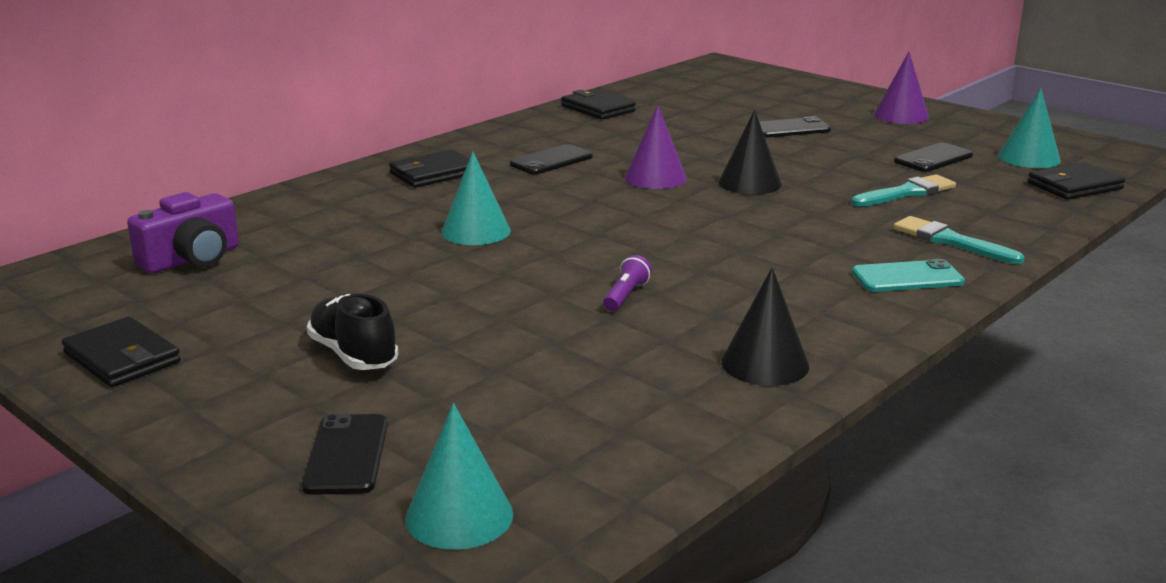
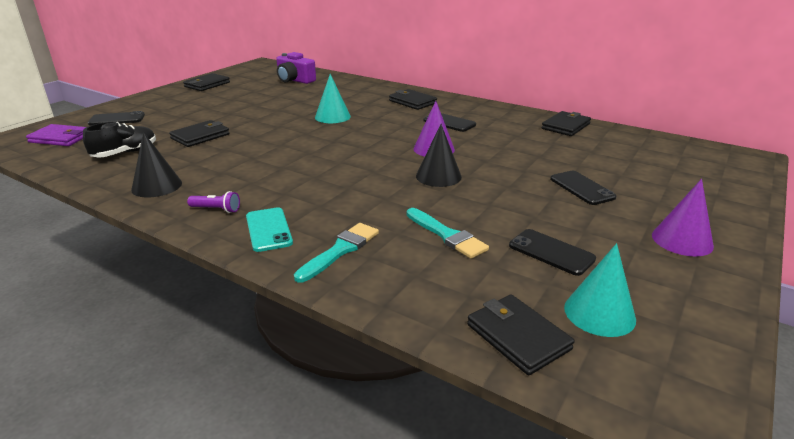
camera: 80 degrees right, 5 degrees up
(353, 355) = (198, 111): black shoe -> black shoe (125, 153)
(459, 516) = (61, 138): turquoise cone -> purple wallet
(526, 342) = (200, 136): none -> black wallet
(625, 296) = (249, 151): purple flashlight -> purple flashlight (216, 209)

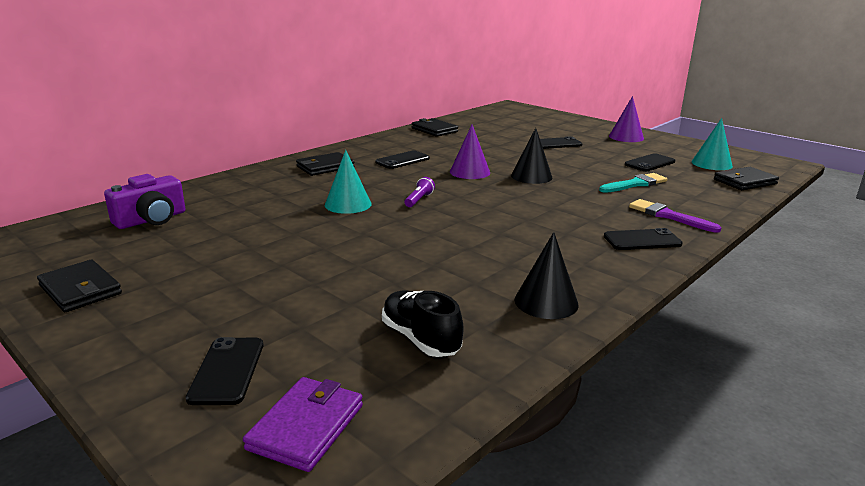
camera: 80 degrees left, 5 degrees down
(200, 136) = (374, 282): black wallet -> none
(216, 209) = (605, 264): purple flashlight -> purple flashlight (419, 200)
(268, 229) = (642, 240): turquoise phone -> black phone
(340, 250) = (668, 216): turquoise brush -> purple brush

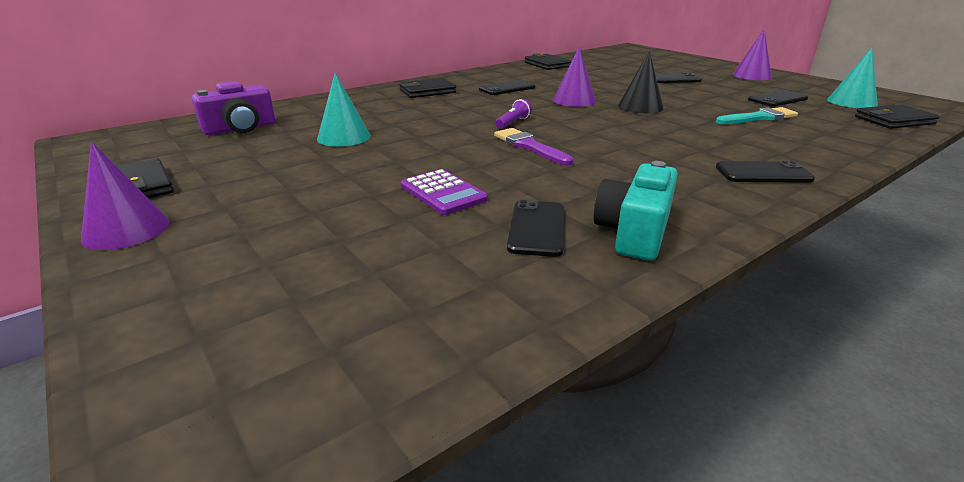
camera: 10 degrees right, 5 degrees up
(97, 334) = (126, 230): none -> purple cone
(227, 371) = (237, 280): black phone -> black phone (537, 228)
(306, 427) = (295, 357): purple wallet -> none
(348, 204) = (437, 124): turquoise cone -> turquoise cone (344, 137)
(377, 277) = (443, 193): none -> purple calculator
(420, 339) = (470, 263): black shoe -> none
(546, 302) = (634, 232): black cone -> turquoise camera
(668, 216) = (797, 150): purple brush -> purple brush (529, 146)

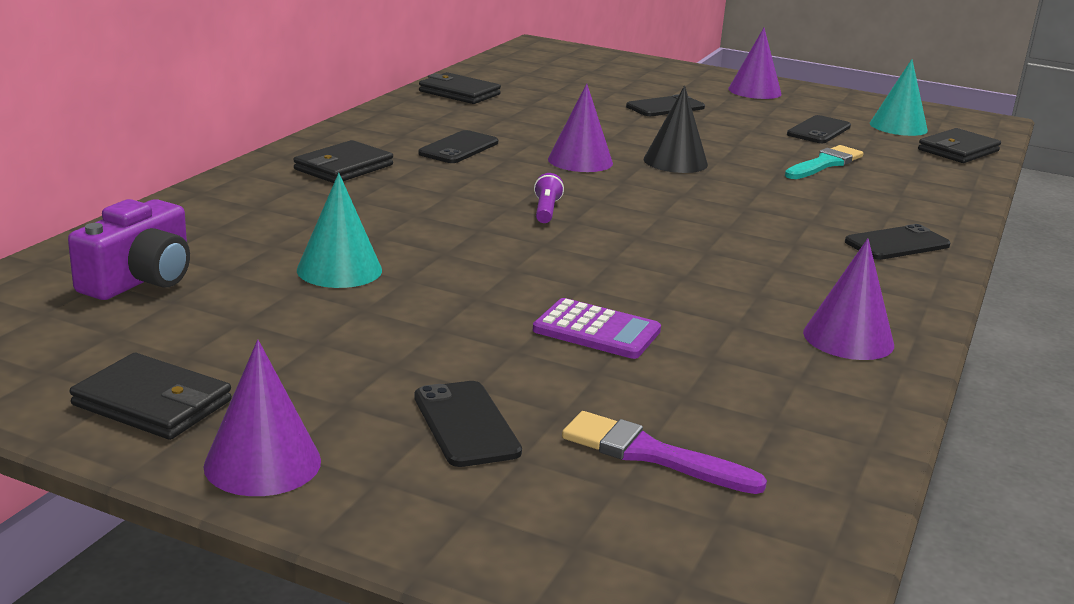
camera: 30 degrees left, 5 degrees down
(529, 146) = (614, 246): purple brush -> purple brush (650, 454)
(537, 228) = (753, 353): black phone -> black phone (466, 424)
(634, 232) = (848, 338): turquoise camera -> purple cone

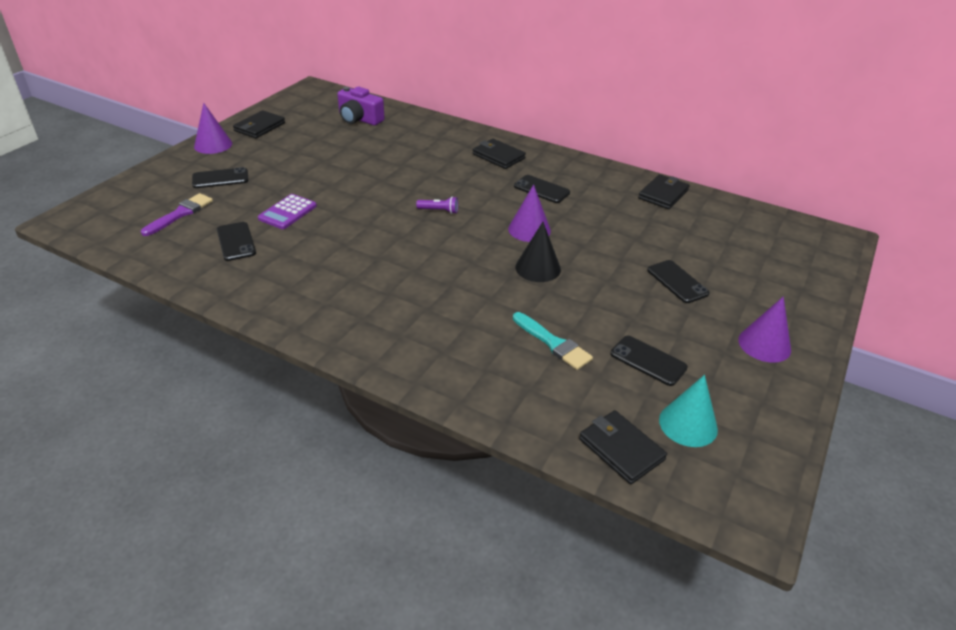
camera: 95 degrees right, 15 degrees up
(339, 270) = (364, 156): turquoise cone -> none
(848, 338) = (257, 285): purple cone -> none
(897, 244) = (385, 340): black phone -> black phone (236, 241)

